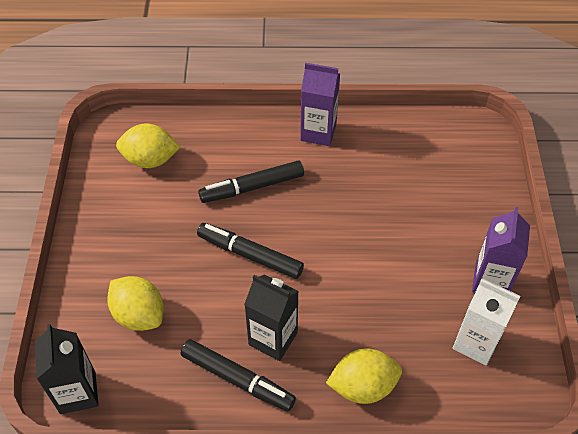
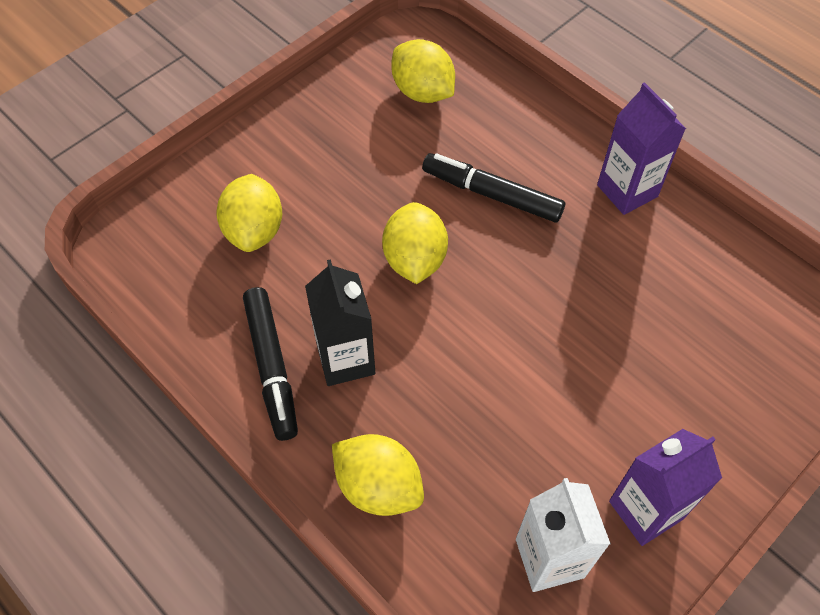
camera: 45 degrees right, 5 degrees up
(78, 393) = (132, 255): black carton -> none
(250, 255) = (414, 259): black marker -> yellow lemon

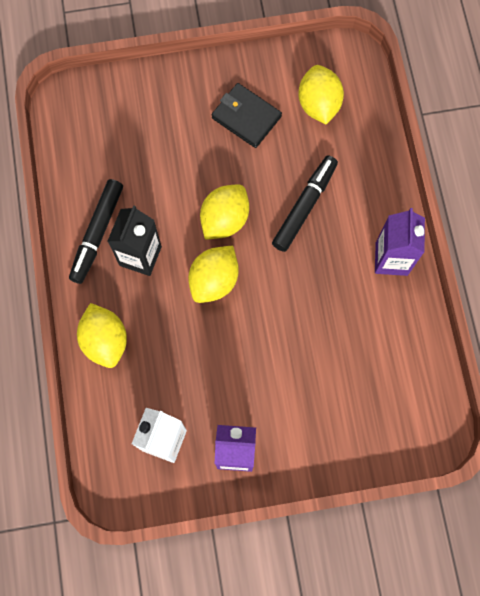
camera: 35 degrees right, 15 degrees up
(254, 230) = (146, 139): yellow lemon -> yellow lemon (214, 280)
(354, 145) = (246, 117): none -> black wallet
(491, 194) = (304, 206): black marker -> black marker turned 60 degrees clockwise

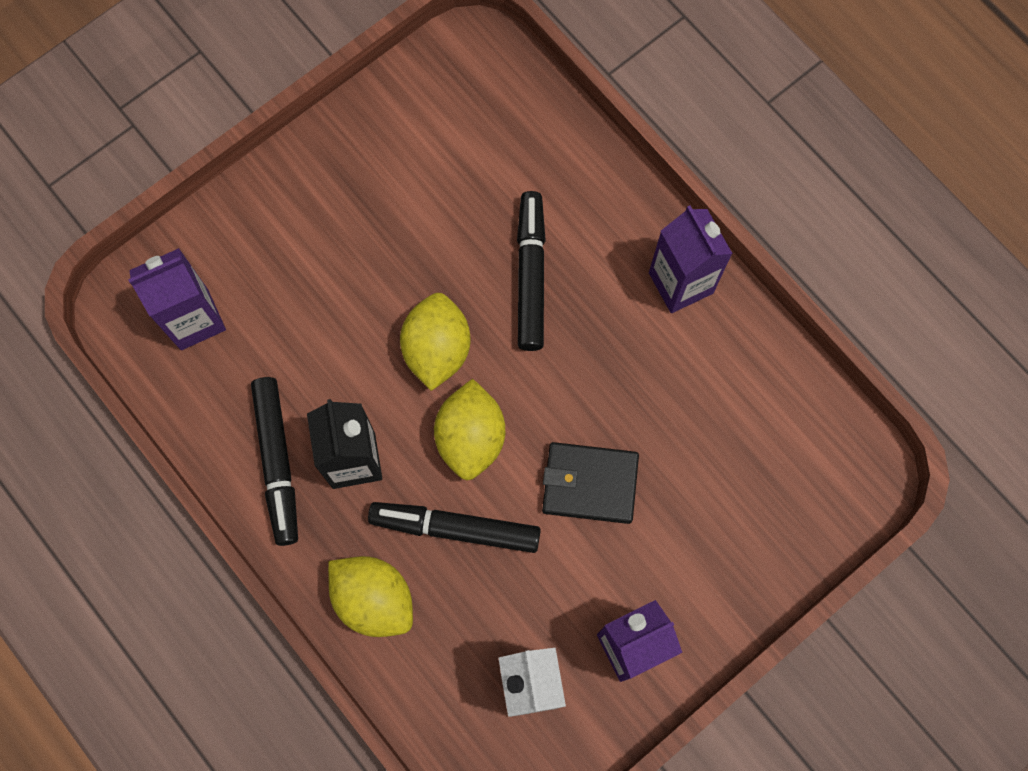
camera: 30 degrees left, 0 degrees up
(99, 128) = (194, 319): none -> purple carton
(174, 327) = (455, 528): none -> black marker
(246, 117) = (385, 198): black wallet -> black wallet (590, 484)
(318, 104) = (470, 131): yellow lemon -> none

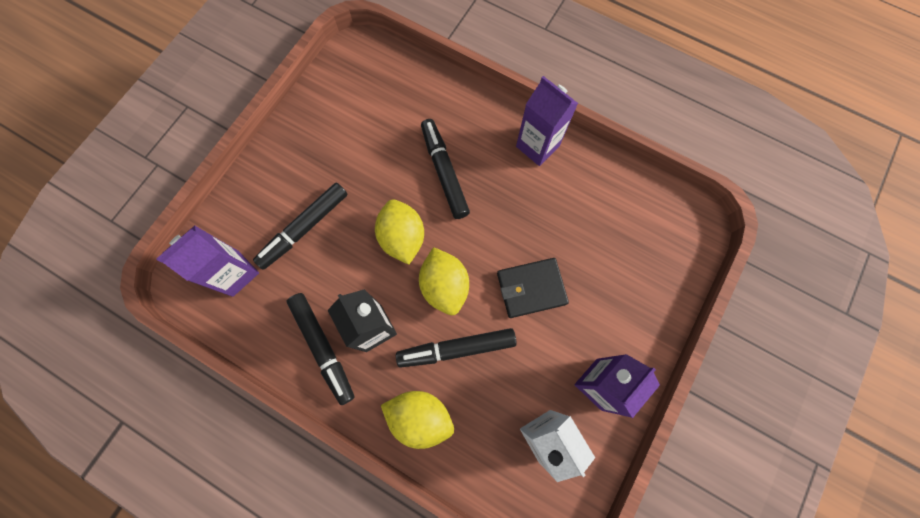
camera: 20 degrees left, 0 degrees up
(307, 289) = (304, 228): none -> black marker

